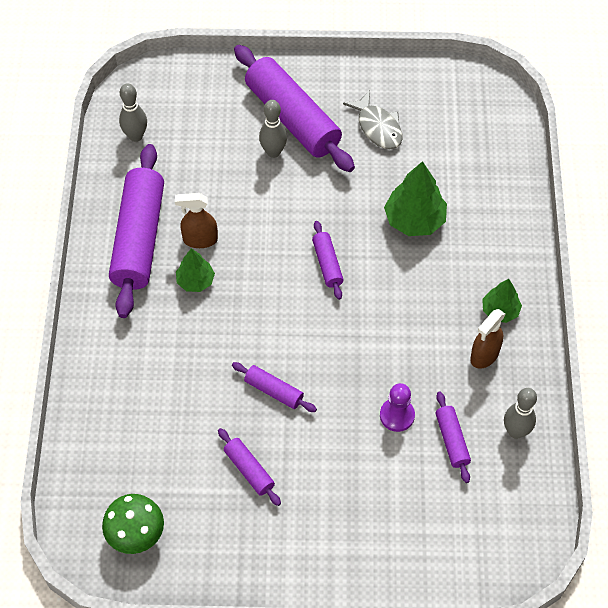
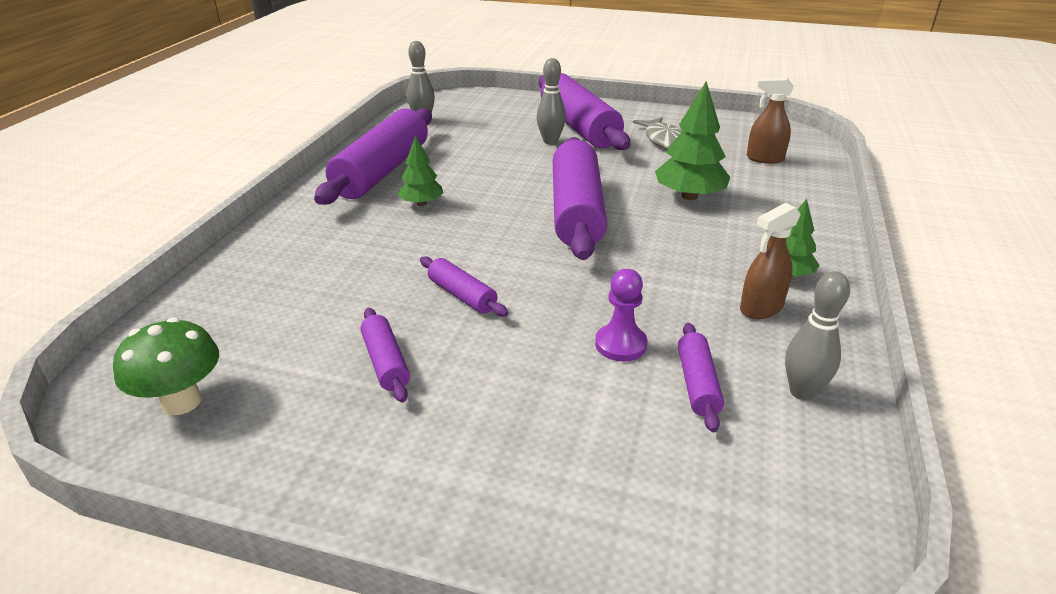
camera: 15 degrees right, 25 degrees down
(200, 240) = (444, 179): brown spray bottle -> brown spray bottle (764, 159)
(327, 264) = (576, 211): purple rolling pin -> purple rolling pin, size x2.18

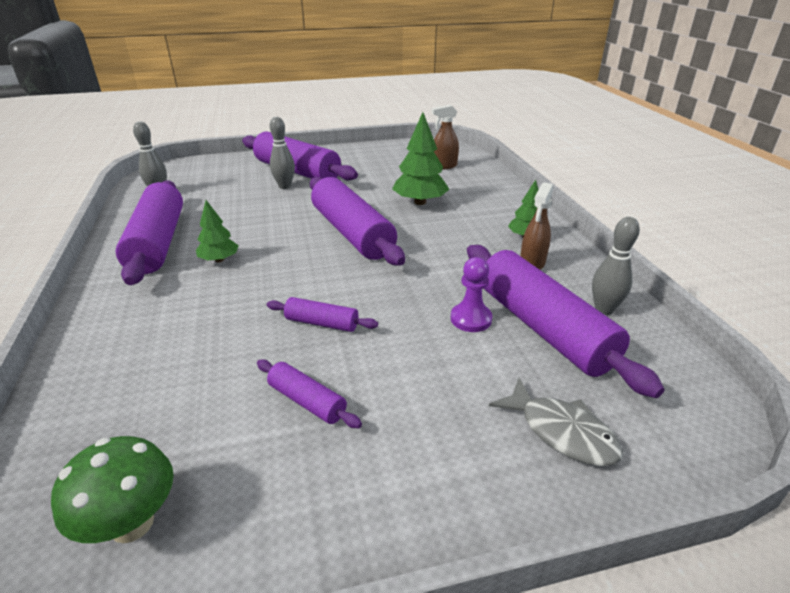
camera: 30 degrees left, 0 degrees up
(664, 140) = (368, 168): grey fish -> grey fish (561, 432)
(697, 384) = (542, 328): purple rolling pin -> purple rolling pin, size x2.18

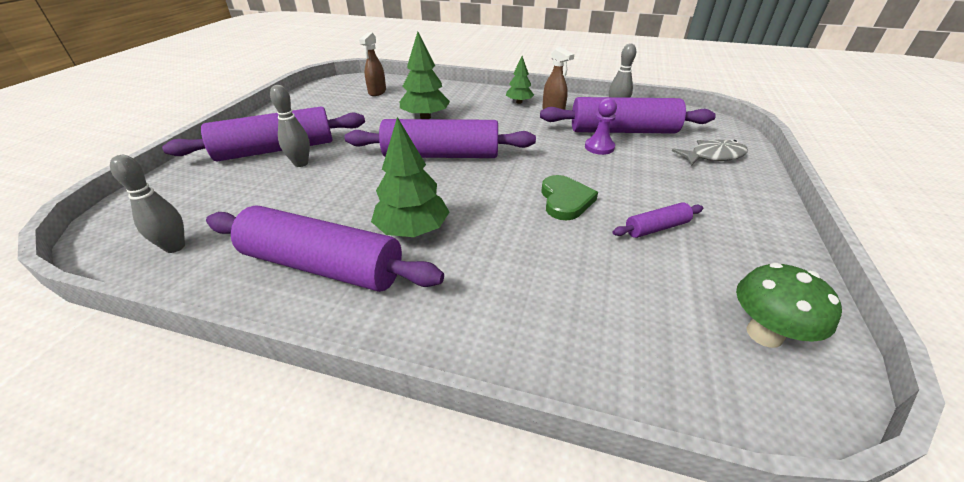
camera: 60 degrees left, 5 degrees up
(219, 260) = (412, 230): green tree -> green tree, size x1.65
(322, 323) = (565, 200): purple rolling pin -> green heart

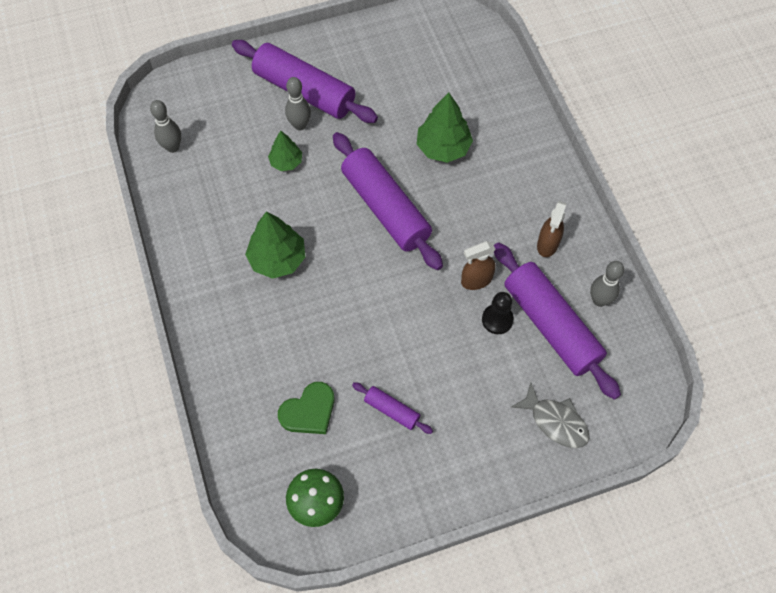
camera: 55 degrees right, 25 degrees up
(323, 266) = (212, 237): purple rolling pin -> none
(377, 92) = (462, 68): brown spray bottle -> brown spray bottle (476, 280)
(519, 102) = (544, 202): green tree -> green tree (286, 162)
(565, 200) = (385, 333): green heart -> green heart (309, 411)
(599, 147) = (497, 319): purple pawn -> black pawn

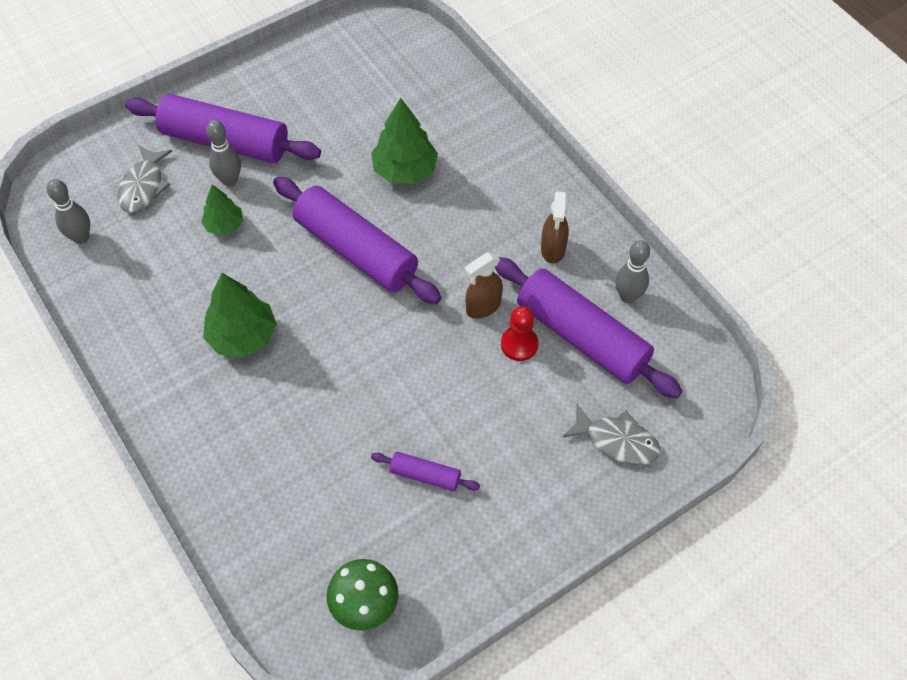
camera: 15 degrees left, 5 degrees down
(231, 115) = (143, 186): none -> grey fish
(309, 411) = (327, 501): green heart -> none
(497, 319) = (519, 344): black pawn -> red pawn

